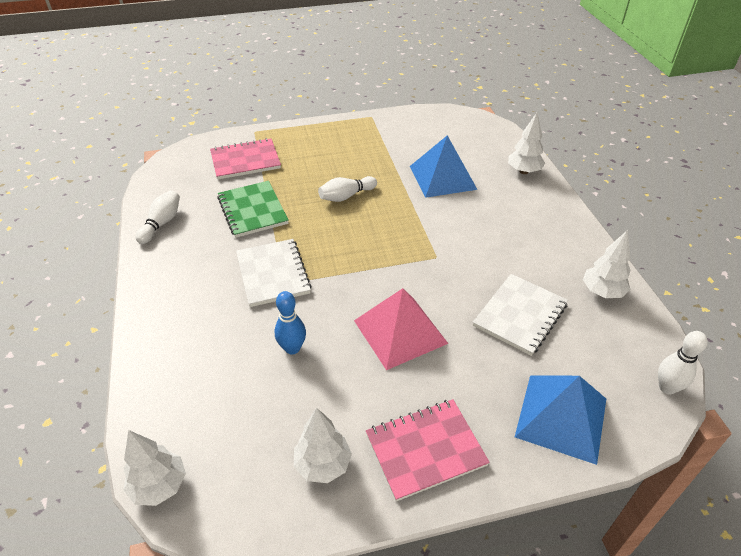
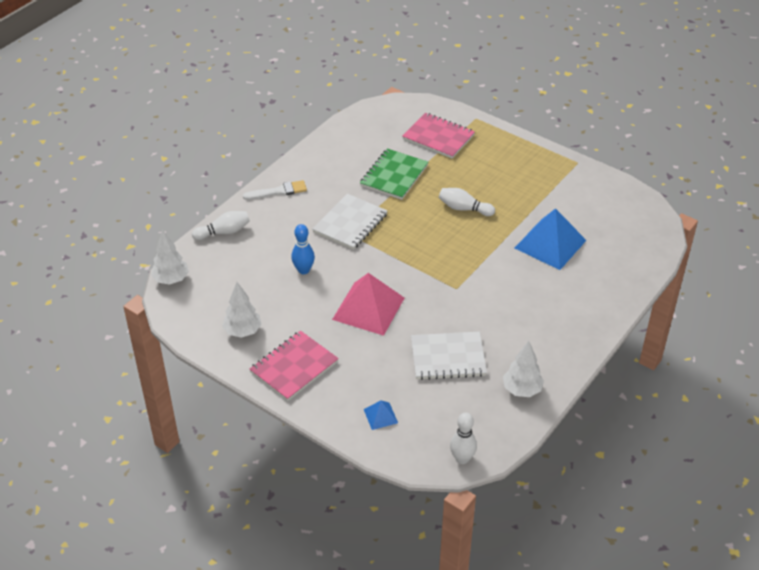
camera: 50 degrees right, 0 degrees up
(160, 297) = (278, 191): none -> white brush
(162, 223) = (334, 146): white bowling pin -> white bowling pin (224, 232)
(425, 450) = (294, 367): pink notebook -> pink notebook turned 75 degrees counterclockwise
(523, 171) = (618, 284): white tree -> none
(561, 417) = (380, 416): blue pyramid -> blue pyramid, size x0.46

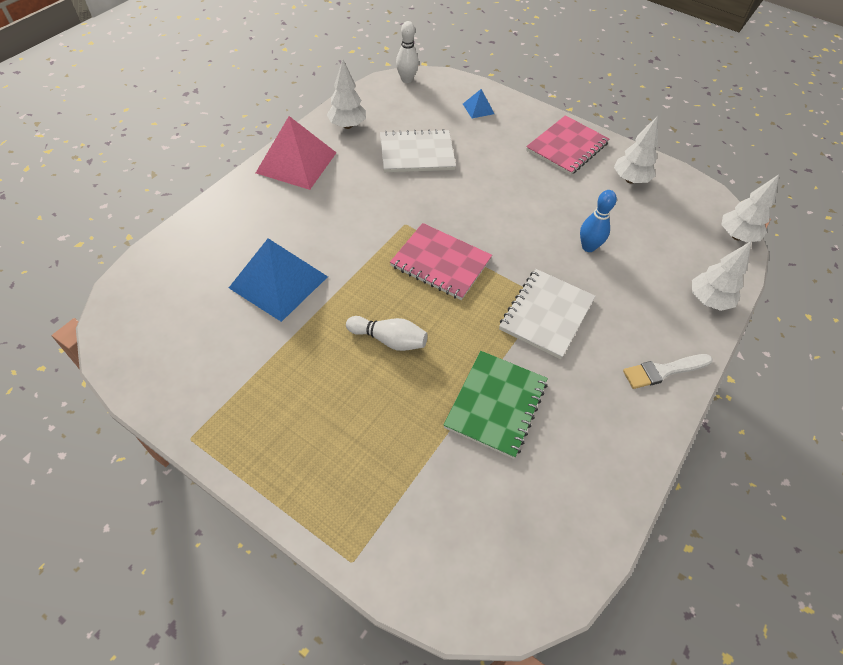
camera: 175 degrees right, 10 degrees up
(224, 232) = (708, 300): white bowling pin -> white tree
(368, 308) = (503, 202): pink pyramid -> pink pyramid (296, 162)
(438, 137) = (426, 501): pink notebook -> pink notebook (441, 263)

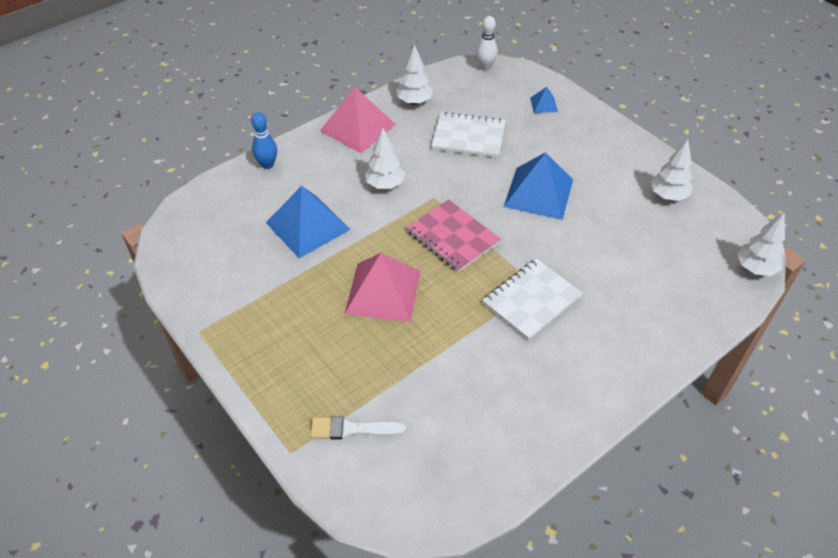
camera: 20 degrees right, 5 degrees down
(389, 340) = (383, 292): white bowling pin -> pink pyramid
(496, 404) = (454, 364): green notebook -> none
(508, 199) = (538, 193): none -> blue pyramid
(567, 147) = (616, 154): pink notebook -> none
(588, 247) = (597, 250): blue bowling pin -> blue bowling pin (267, 165)
(663, 371) = (621, 372): white brush -> white brush (352, 429)
(708, 300) = (696, 321): white tree -> white tree (385, 185)

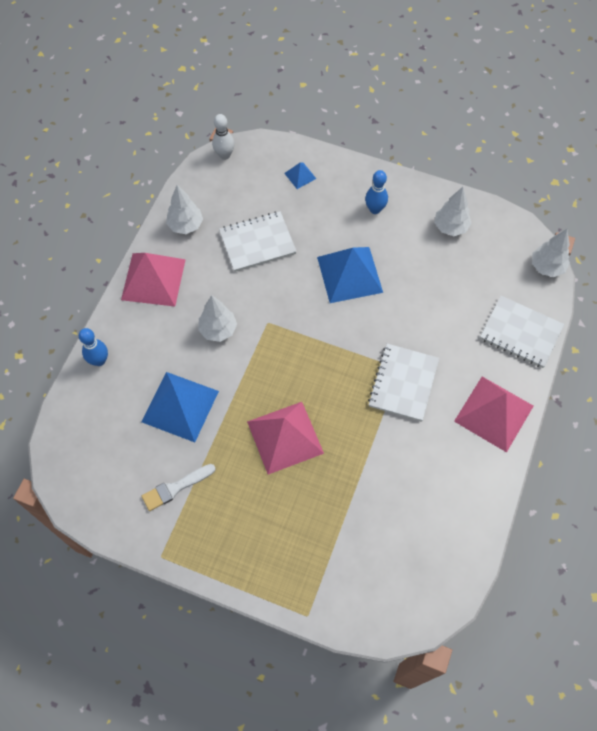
camera: 30 degrees left, 15 degrees up
(352, 429) = (340, 570): white brush -> white brush (175, 488)
(453, 237) = (307, 354): pink notebook -> none
(599, 154) = (375, 209): none -> blue bowling pin
(612, 369) = (493, 413): none -> pink pyramid
(689, 312) = (520, 333): none -> white notebook

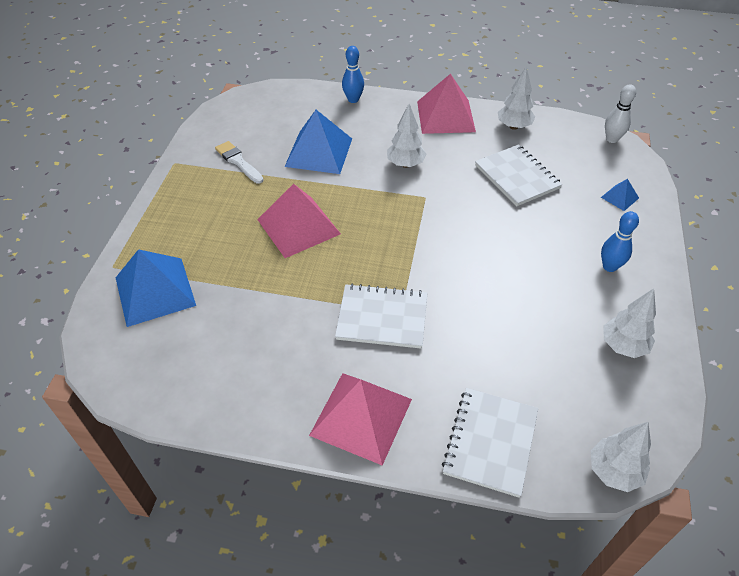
camera: 80 degrees right, 15 degrees down
(349, 274) = (509, 254): blue pyramid -> blue pyramid (155, 291)

